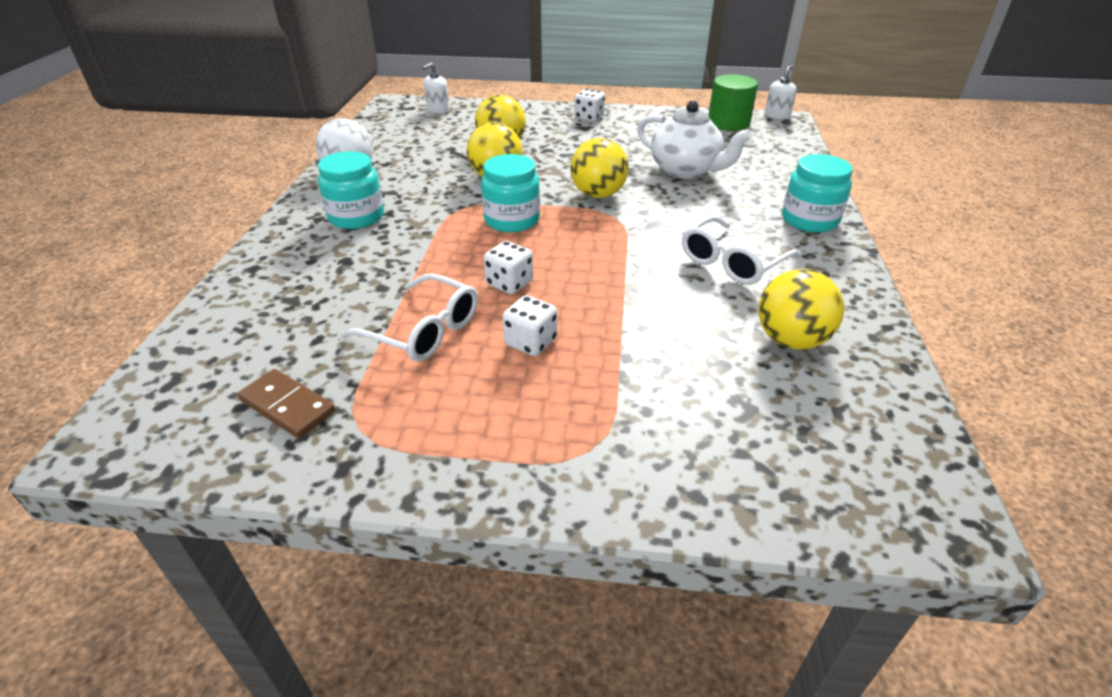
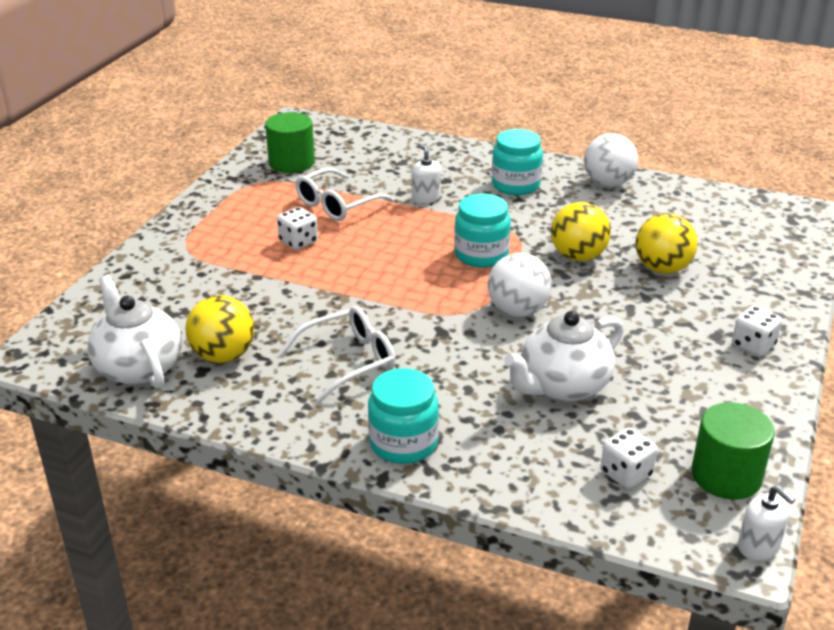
camera: 105 degrees right, 5 degrees down
(287, 406) = (291, 163): brown domino -> green cylinder
(438, 110) = (783, 238): white soap dispenser -> white soap dispenser (426, 198)
(509, 283) = (377, 242): white dice -> white dice (626, 473)
(598, 194) = (517, 311): yellow ball -> white ball
(732, 262) = (349, 360): white glasses -> white glasses turned 90 degrees clockwise
(868, 400) = (138, 368): none -> white teapot

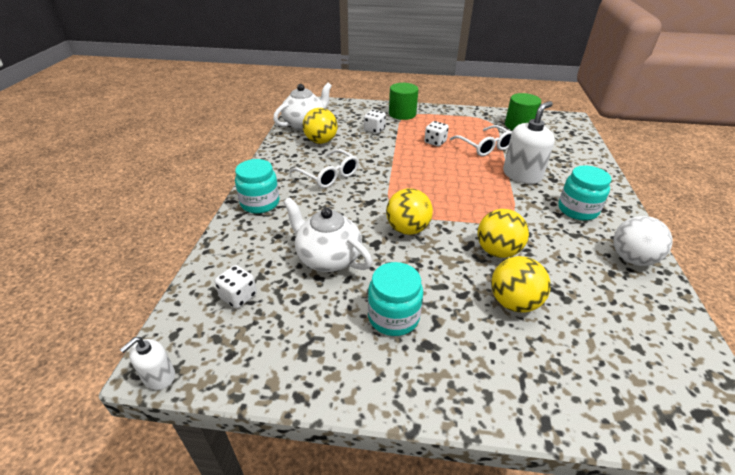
camera: 75 degrees right, 5 degrees up
(337, 204) = (485, 146): white glasses -> white glasses turned 150 degrees counterclockwise
(426, 198) = (522, 175): white soap dispenser -> white soap dispenser, size x1.86
(481, 255) = (467, 206): turquoise jar -> turquoise jar (393, 317)
(517, 311) = (407, 229): white ball -> yellow ball
(726, 475) = (239, 354): green cylinder -> green cylinder (402, 114)
(753, 345) = (423, 373): white dice -> white dice (374, 130)

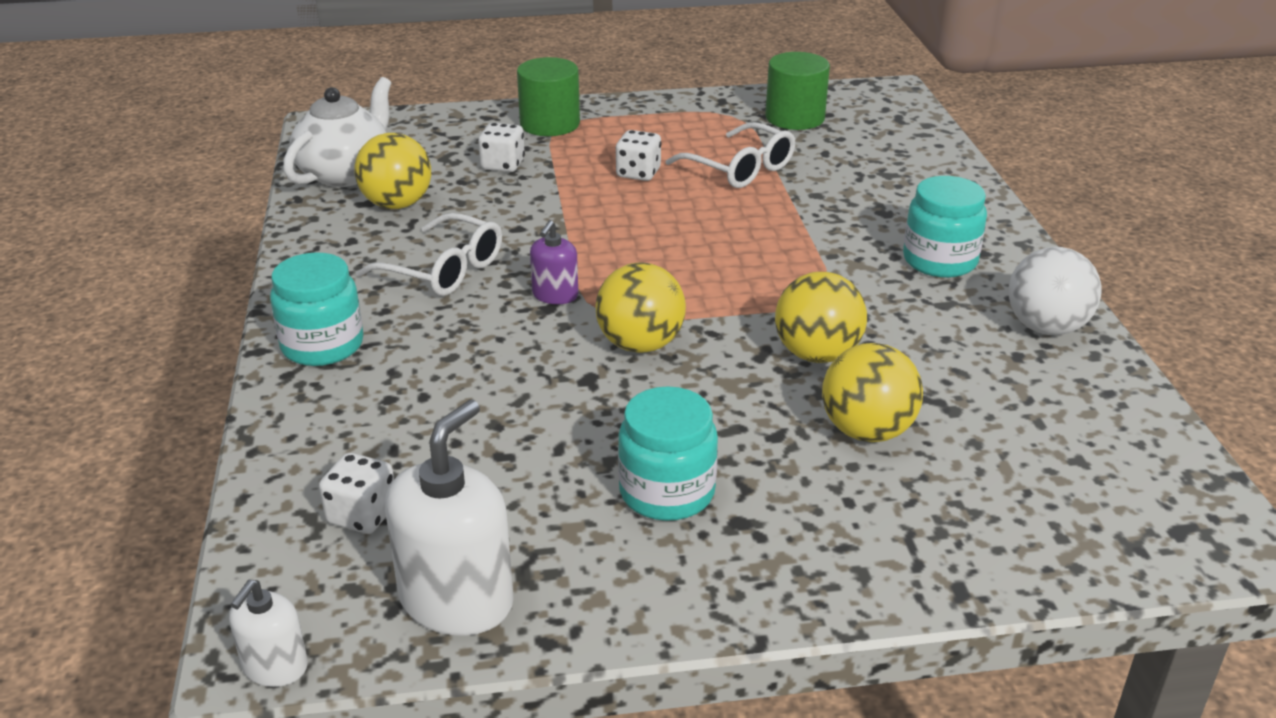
camera: 15 degrees left, 5 degrees down
(328, 258) = (507, 420): white teapot -> none
(375, 196) = (555, 295): none -> purple soap dispenser
(522, 175) = (825, 213): white soap dispenser -> white soap dispenser (456, 600)

